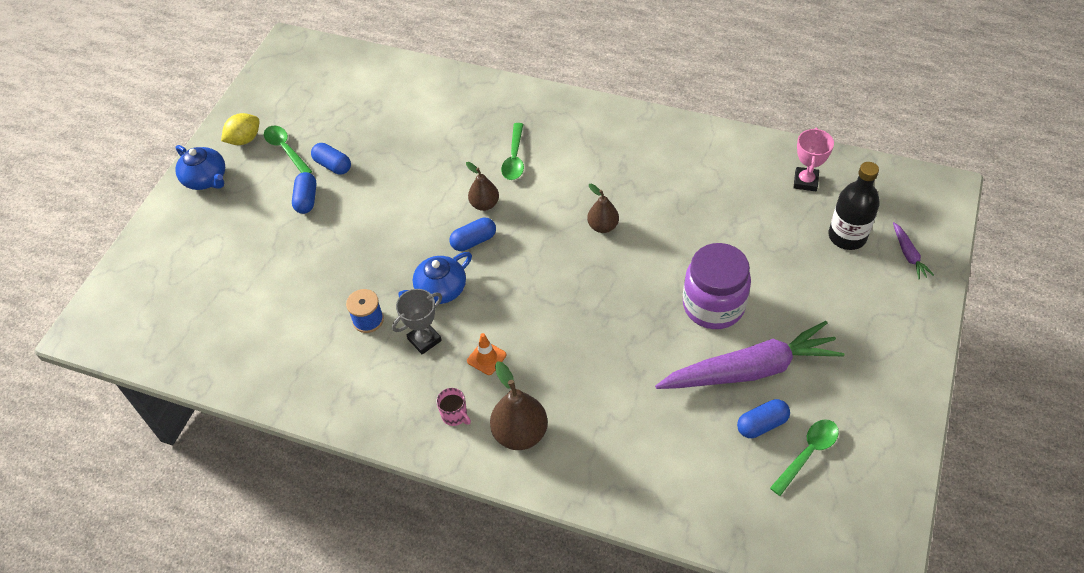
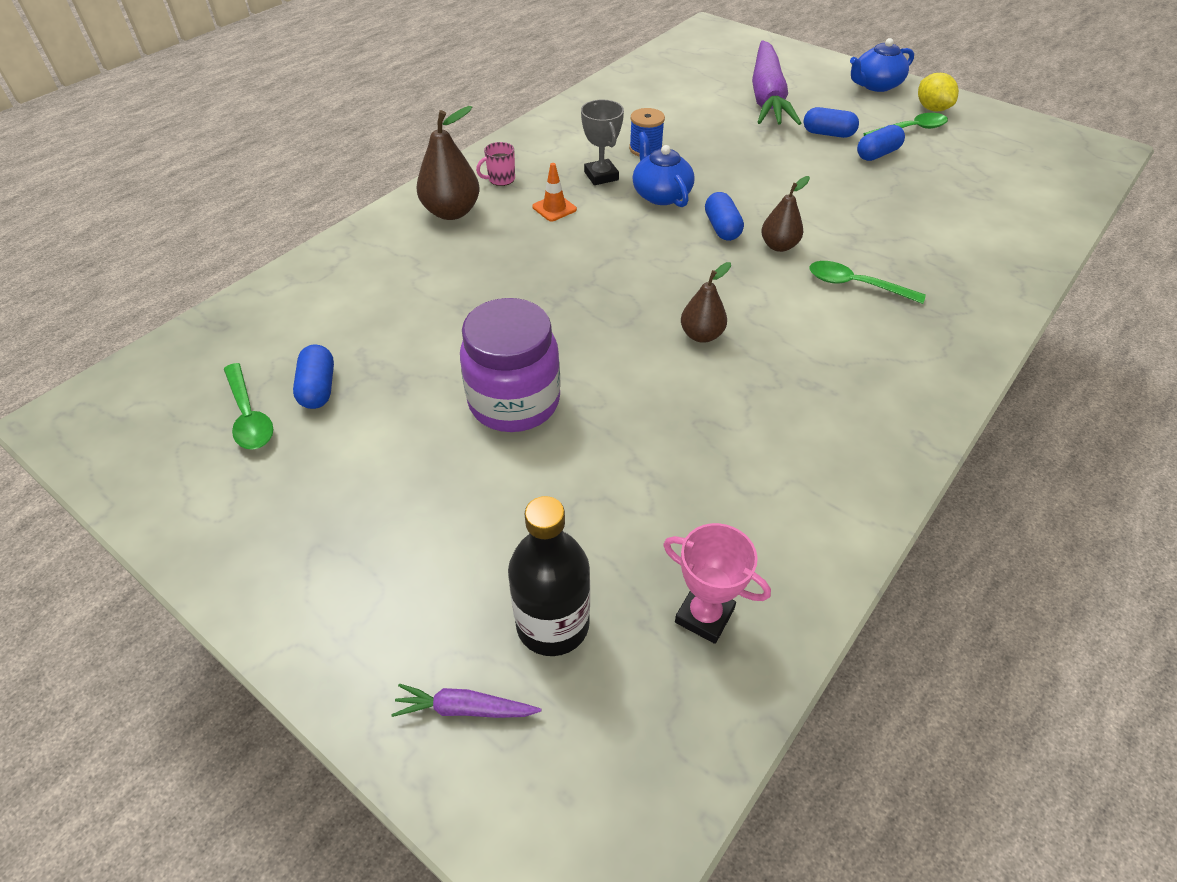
camera: 105 degrees right, 5 degrees down
(750, 370) = (396, 404): purple carrot -> purple carrot (767, 97)

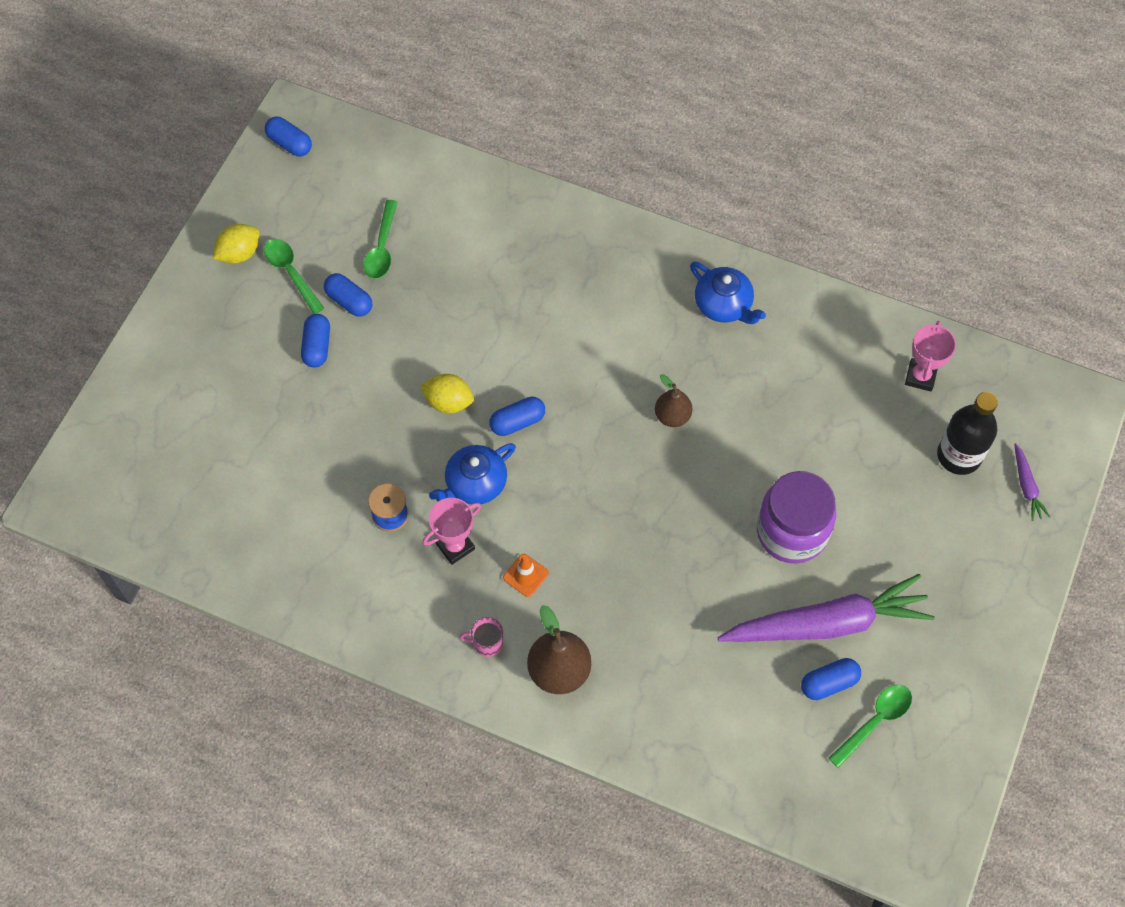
camera: 105 degrees left, 15 degrees up
(500, 179) = (487, 643): pink mug -> pink mug turned 135 degrees clockwise
(601, 176) = (455, 546): grey trophy -> pink trophy
(754, 192) = (448, 402): none -> yellow lemon
(767, 97) = (244, 412): purple carrot -> purple carrot (827, 623)
(779, 246) = (532, 373): brown pear -> none
(856, 285) = (572, 311): green spoon -> green spoon (382, 247)
(875, 85) = (193, 306): blue teapot -> blue teapot (724, 305)
(1067, 144) = (289, 143): none -> blue capsule

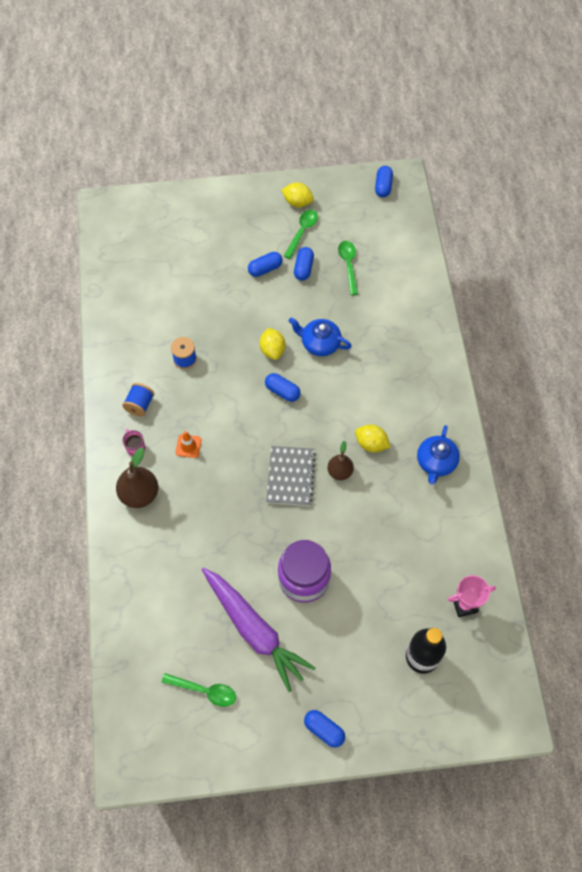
camera: 60 degrees right, 0 degrees up
(382, 247) = (348, 265): green spoon -> green spoon turned 105 degrees clockwise
(424, 606) = (140, 405): none -> blue spool
(455, 546) = (185, 401): pink trophy -> none
(475, 484) = (230, 390): blue teapot -> blue teapot (320, 343)
(645, 476) = (290, 477): none -> grey notebook
(656, 361) = (371, 444): none -> yellow lemon
(829, 683) = (215, 650): blue capsule -> blue capsule (324, 730)
(1026, 486) = (427, 712): purple carrot -> none

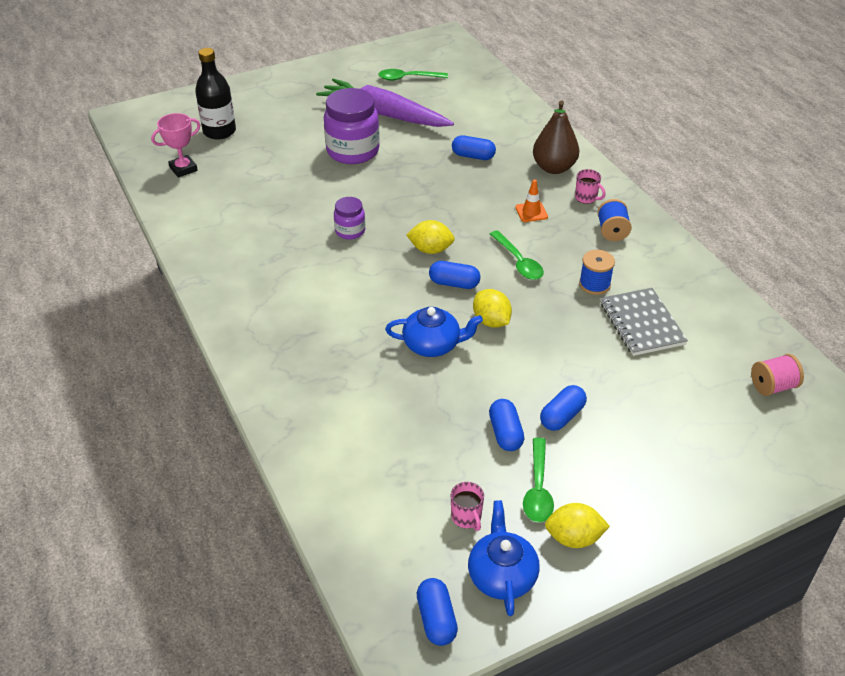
camera: 160 degrees right, 20 degrees down
(129, 250) = (772, 386): none -> pink spool
(290, 477) = (404, 215): grey notebook -> grey notebook (641, 324)
(324, 730) = (295, 80): blue capsule -> blue capsule (473, 156)
(340, 472) = (350, 231): brown pear -> purple jar
(347, 228) = (466, 517): none -> pink mug
(348, 265) = (438, 458): green spoon -> green spoon (518, 262)
(371, 444) = (322, 262): yellow lemon -> yellow lemon (430, 250)
(436, 462) = (238, 264): blue teapot -> blue teapot (502, 575)

